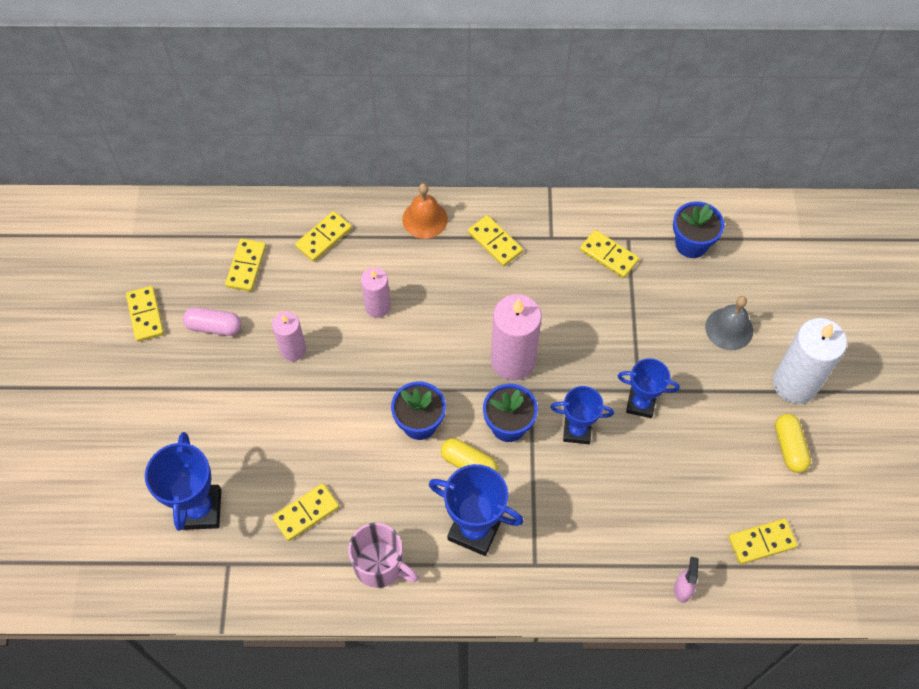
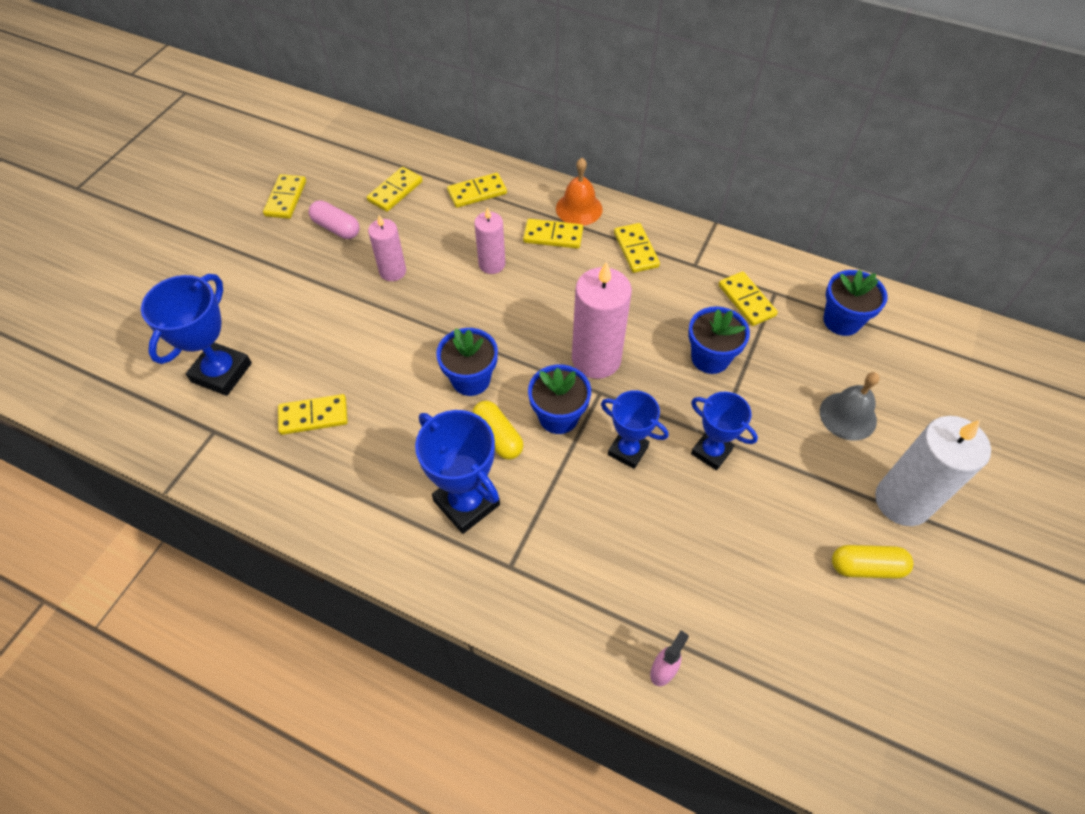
camera: 25 degrees right, 5 degrees down
(380, 565) = (352, 495): pink mug -> none
(603, 321) = (710, 358): none -> blue flower pot
(761, 542) = (785, 659): yellow domino -> yellow domino (553, 236)
(789, 447) = (866, 567): yellow capsule -> yellow capsule turned 75 degrees clockwise

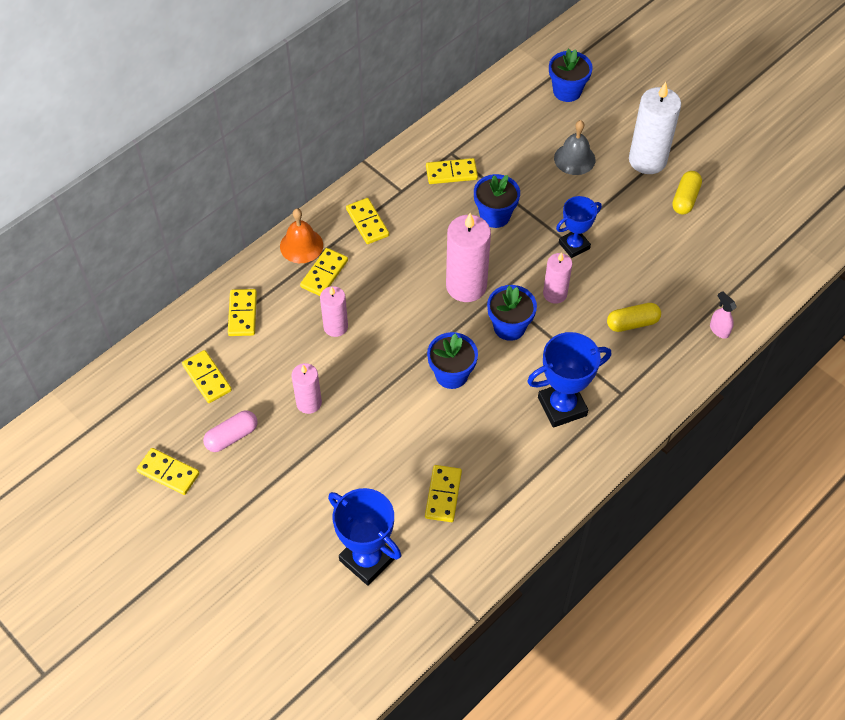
camera: 70 degrees left, 0 degrees up
(498, 436) = (512, 371): yellow capsule -> yellow capsule (632, 323)
(628, 450) = (555, 294): blue trophy -> pink candle
(636, 250) = (367, 222): yellow domino -> yellow domino turned 60 degrees clockwise
(842, 321) = (494, 126): blue flower pot -> blue flower pot (567, 91)

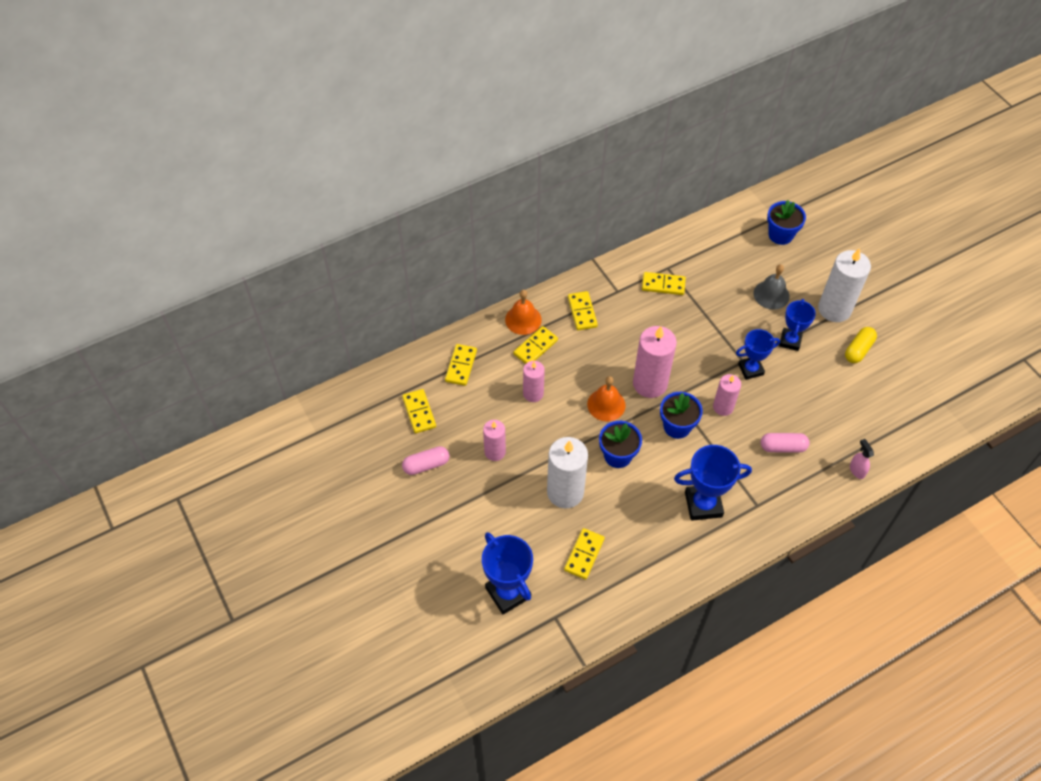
camera: 15 degrees right, 0 degrees up
(168, 473) = (369, 482): yellow domino -> none
(402, 429) = (565, 492): none -> white candle
(423, 320) = (606, 404): none -> orange bell
(495, 215) = (690, 329): blue flower pot -> none
(609, 205) = (790, 341): none -> blue trophy
(632, 323) = (783, 447): yellow capsule -> pink capsule

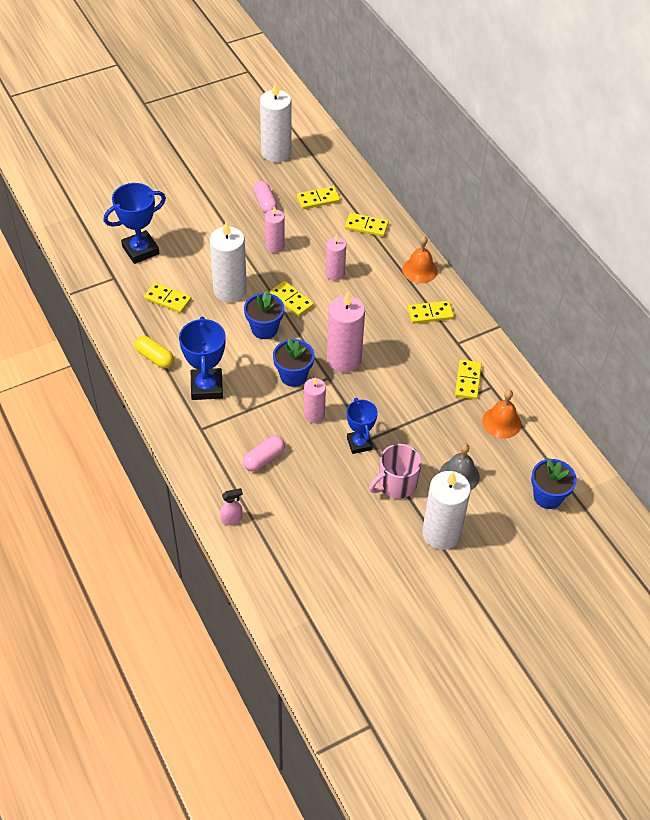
camera: 90 degrees right, 5 degrees down
(338, 458) = (276, 152): none -> white candle
(535, 347) = (387, 277): yellow domino -> yellow domino (291, 300)
(606, 404) = (320, 324): orange bell -> orange bell (501, 422)
(783, 447) = (264, 458): pink capsule -> pink capsule turned 45 degrees clockwise
(790, 341) = (396, 484): blue trophy -> pink mug
(858, 350) = (384, 547): yellow capsule -> yellow capsule (155, 358)

